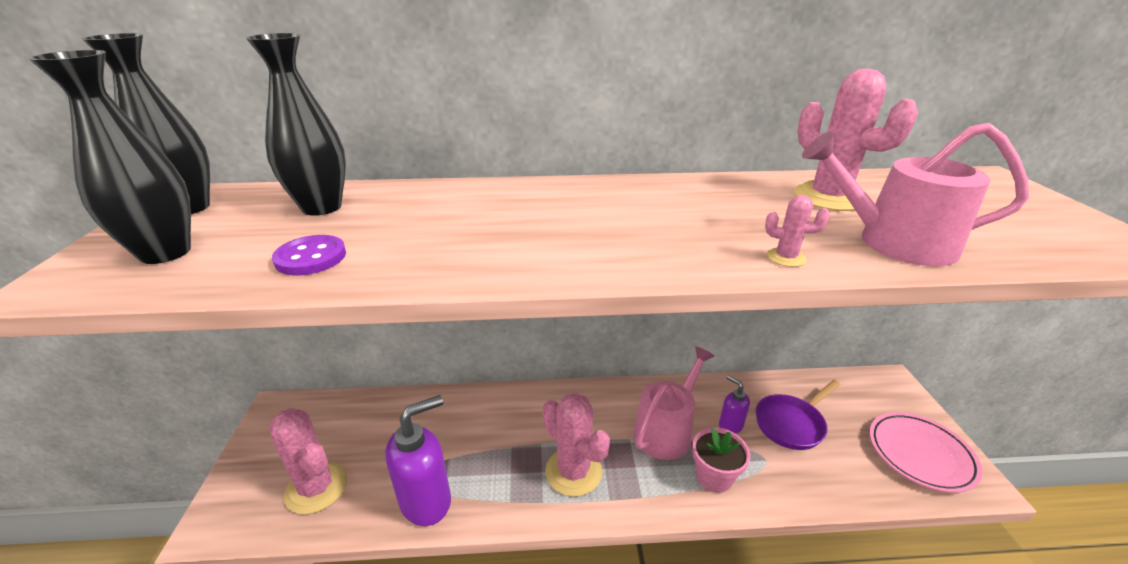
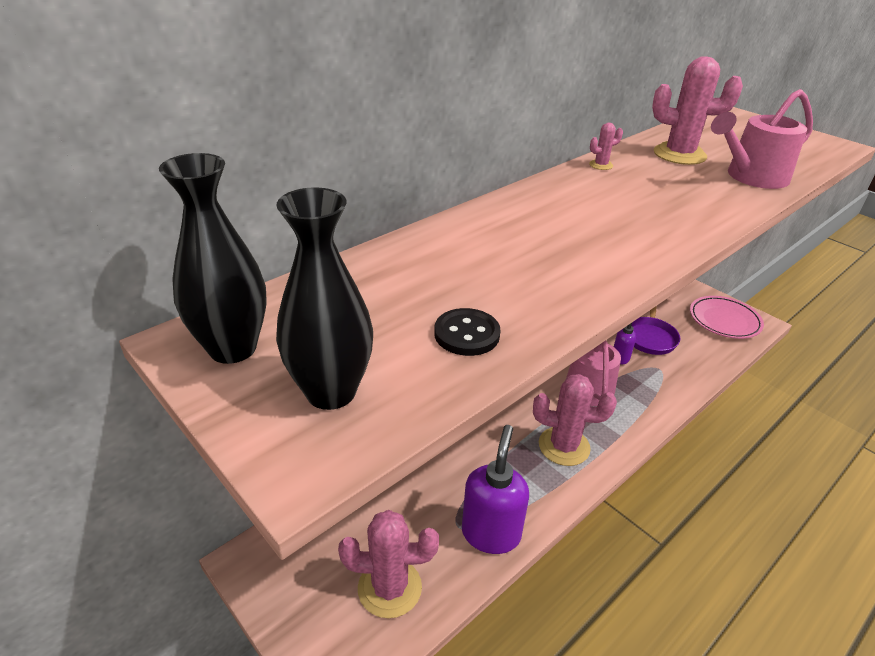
camera: 40 degrees left, 5 degrees up
(311, 257) = (466, 334): purple button -> black button
(321, 207) = (370, 292): black vase -> none
(714, 476) = (645, 396): pink flower pot -> none
(786, 257) = (725, 207): pink cactus -> pink cactus (601, 165)

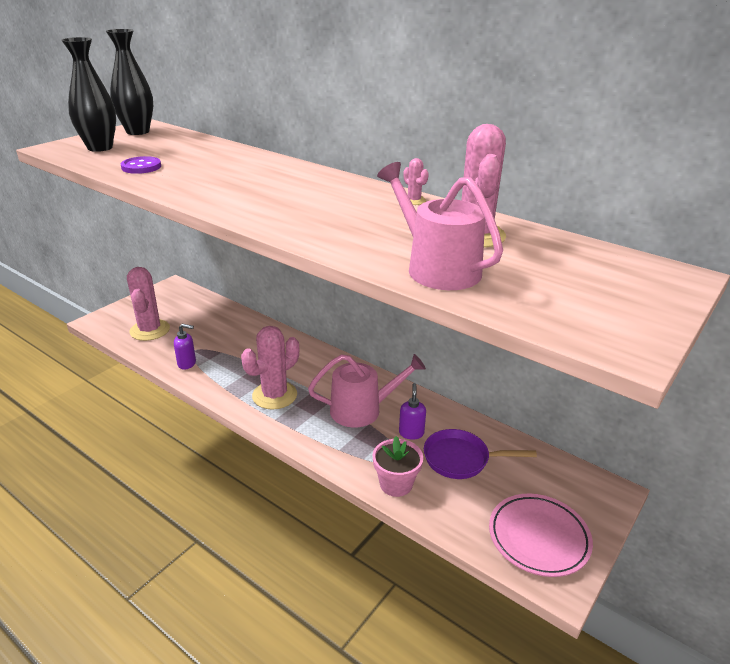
camera: 80 degrees right, 5 degrees down
(466, 334) = (141, 167): black button -> purple button
(491, 533) = (187, 363): purple soap dispenser -> purple soap dispenser, size x0.52
(564, 446) = (274, 395): pink cactus -> pink cactus turned 45 degrees clockwise
(686, 377) = (396, 484): none -> pink flower pot

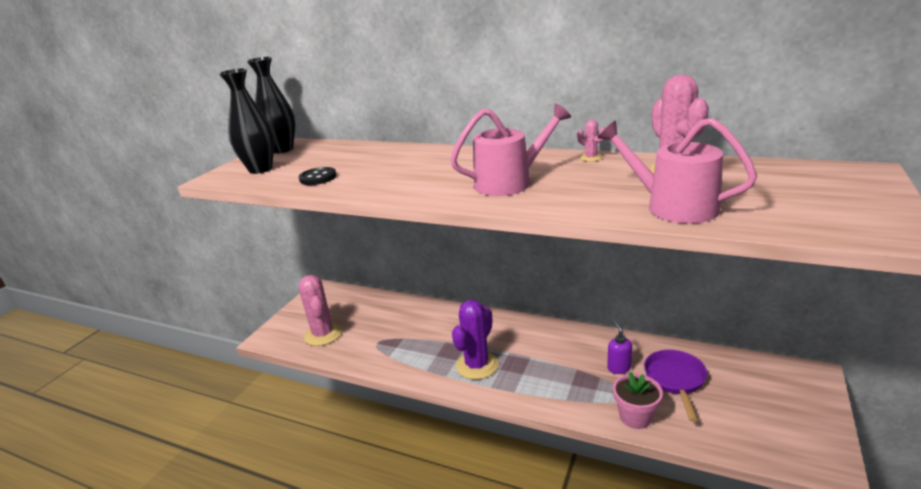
camera: 10 degrees left, 5 degrees down
(141, 167) = (318, 178): purple button -> black button
(187, 363) = (377, 356): purple soap dispenser -> none
(274, 395) = (477, 365): pink cactus -> purple cactus
(362, 410) = (563, 358): pink watering can -> pink watering can (509, 182)
(460, 459) = (675, 380): purple pan -> purple pan turned 105 degrees clockwise
(538, 538) = (785, 431): pink plate -> none

